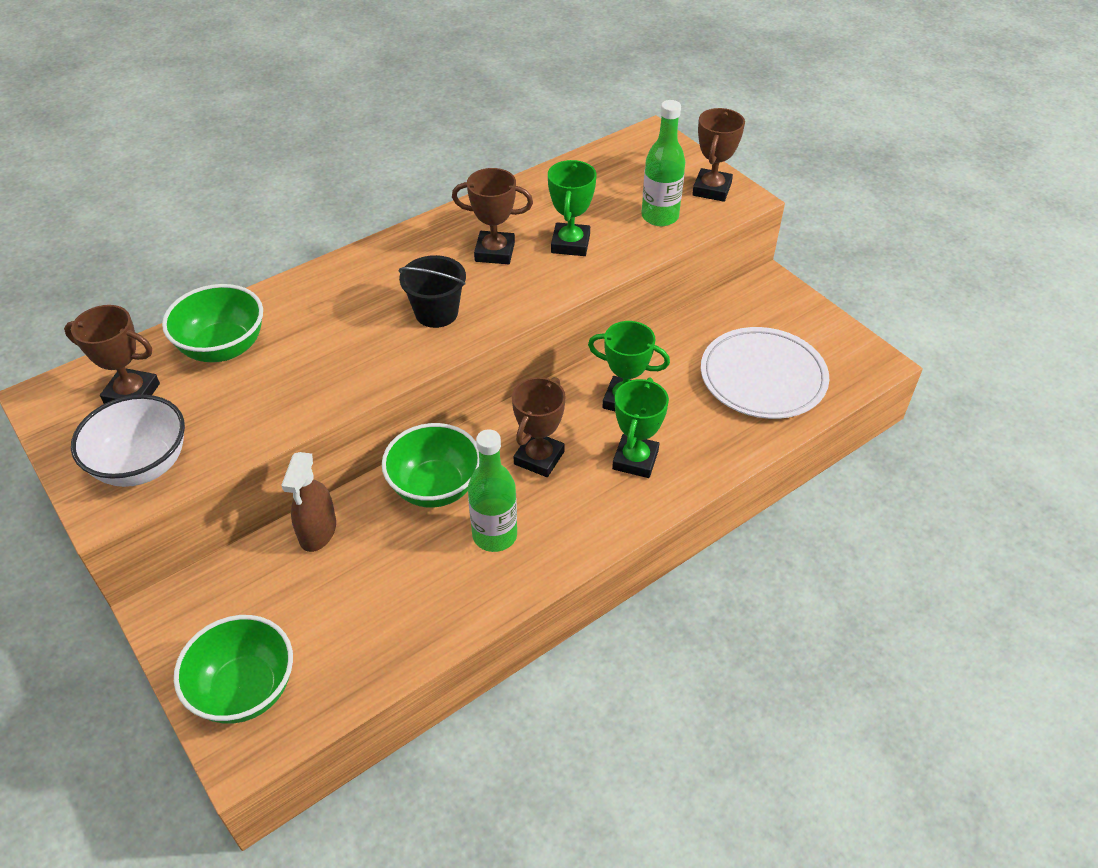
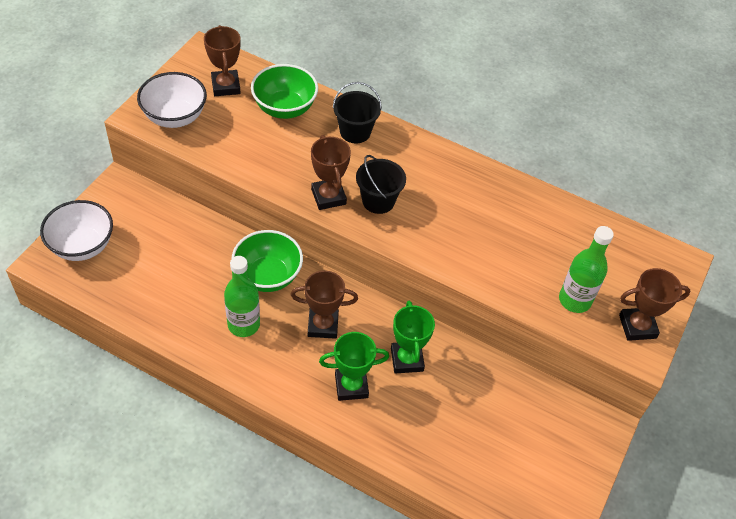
camera: 60 degrees right, 5 degrees up
(245, 690) = (82, 246): green bowl -> white bowl
(315, 297) = (355, 132): none -> black bucket
(317, 532) = (204, 230): brown spray bottle -> none
(494, 252) = (462, 210): brown trophy -> brown trophy (328, 197)
(570, 244) = (501, 252): green trophy -> none
(763, 377) = (486, 449): white plate -> none

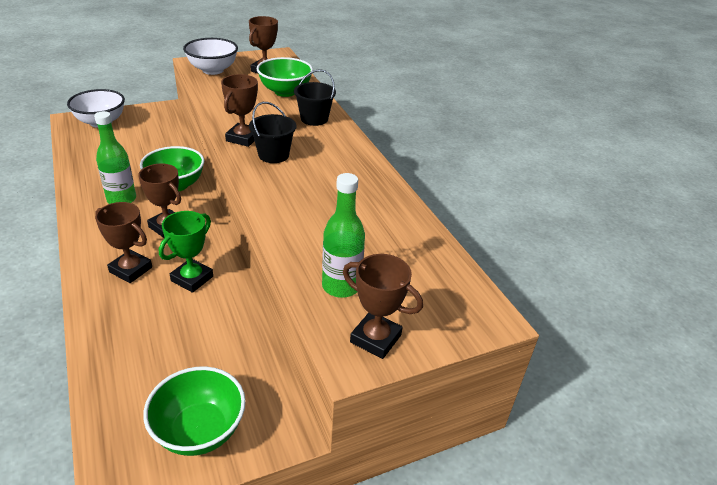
camera: 40 degrees right, 15 degrees down
(351, 386) = (131, 270): green trophy -> brown trophy
(557, 465) = (199, 431): none -> green bowl

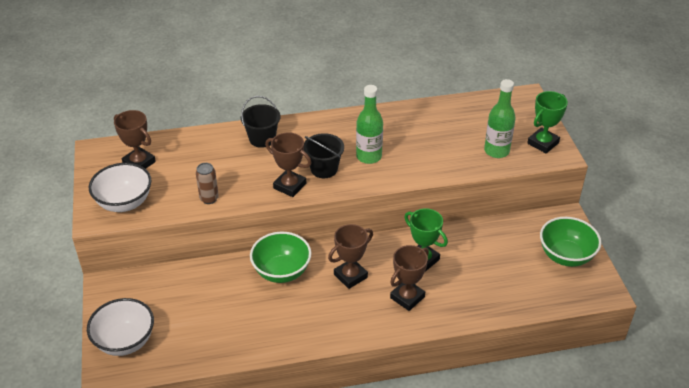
camera: 75 degrees left, 5 degrees up
(121, 199) = (299, 310): green bottle -> green bottle (369, 156)
(220, 102) = (209, 199): none -> brown can
(285, 92) = (198, 152): green bowl -> none
(375, 338) = (543, 143): brown trophy -> green trophy

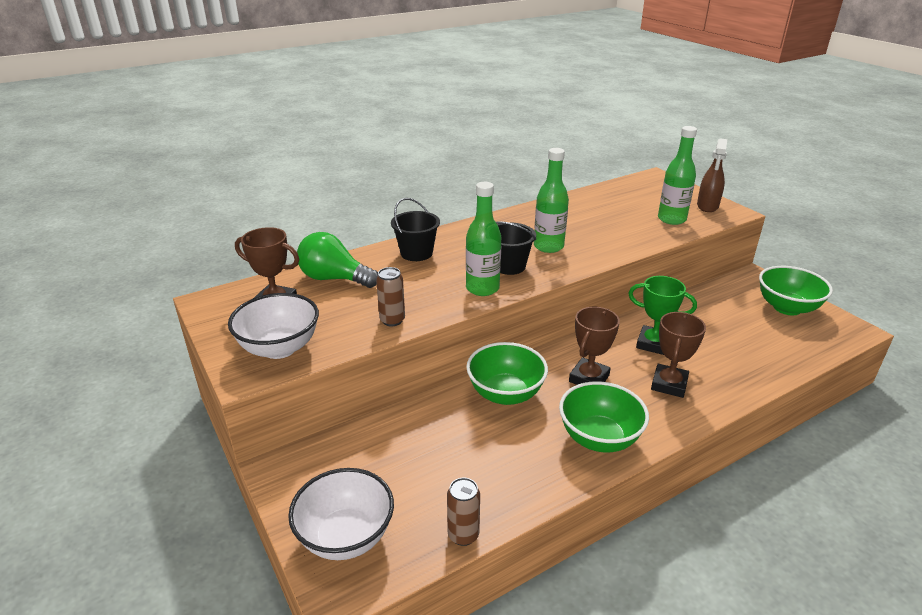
camera: 20 degrees left, 10 degrees down
(189, 150) = (334, 279): none -> green light bulb
(194, 362) = (463, 535): none -> brown can
(290, 186) = (482, 288): brown trophy -> green bottle
(324, 324) = (599, 438): none -> green bowl
(543, 143) = (707, 206): green trophy -> brown spray bottle

